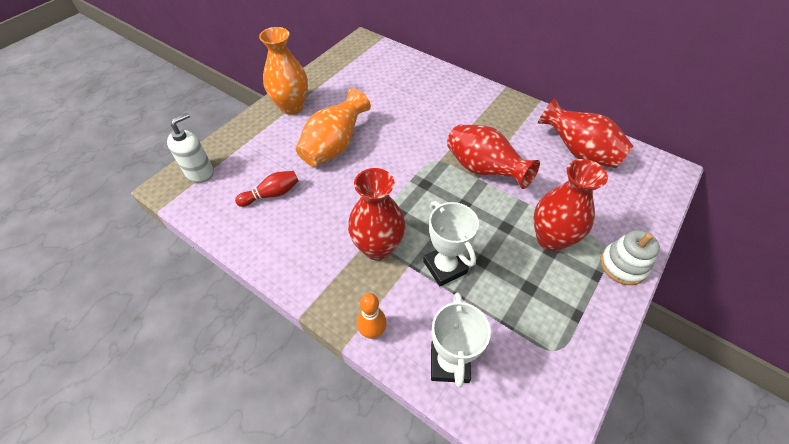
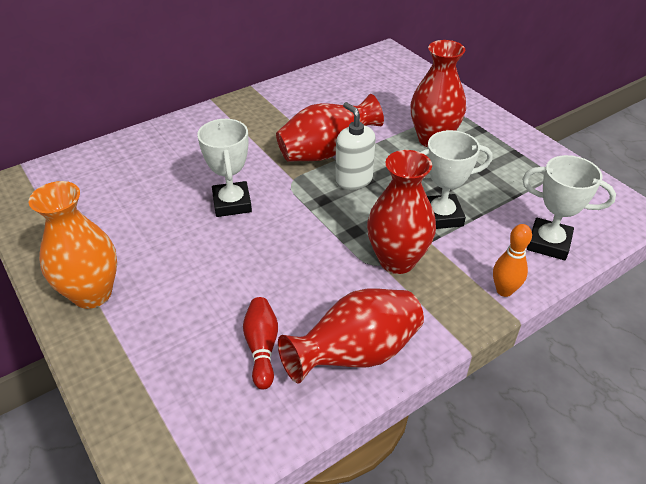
camera: 70 degrees left, 10 degrees down
(200, 172) = (161, 438): white soap dispenser -> white soap dispenser (353, 180)
(334, 146) = (210, 263): orange vase -> none
(395, 137) = (232, 203): none -> white trophy
(578, 152) = (337, 88): red vase -> red vase (356, 354)
(622, 265) = (475, 112): white stacking toy -> none

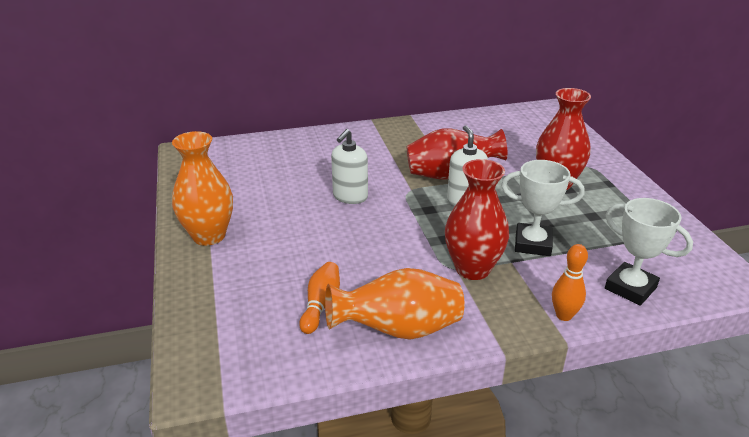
camera: 20 degrees right, 10 degrees down
(232, 203) = (350, 196): white trophy -> white soap dispenser
(262, 348) = (321, 305): red bowling pin -> orange bowling pin
(356, 354) = (398, 330): red vase -> orange vase

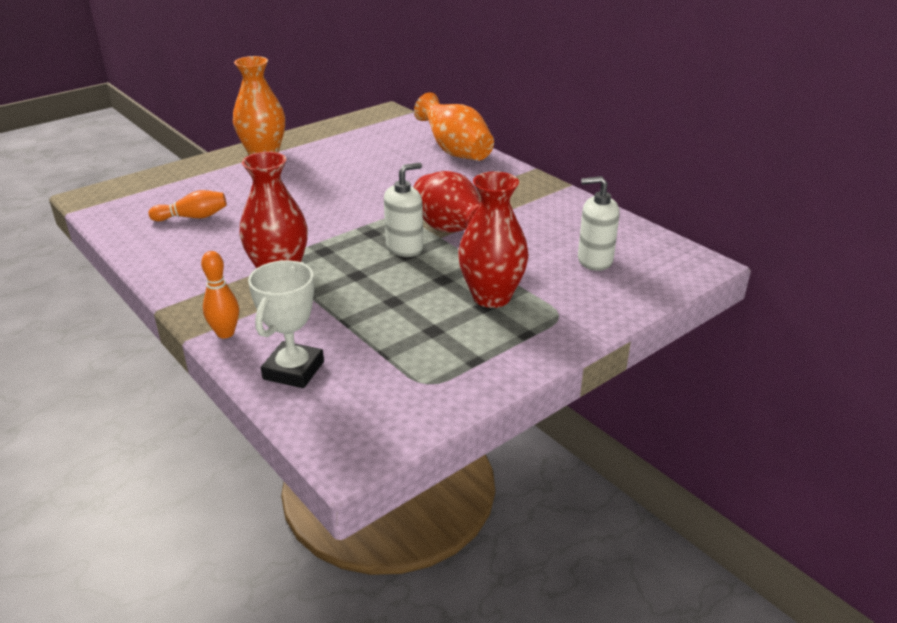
camera: 65 degrees right, 0 degrees up
(350, 196) = (365, 192): white soap dispenser -> white soap dispenser (594, 260)
(398, 330) = (172, 255): orange vase -> orange vase (455, 152)
(532, 244) = (345, 299): white trophy -> none

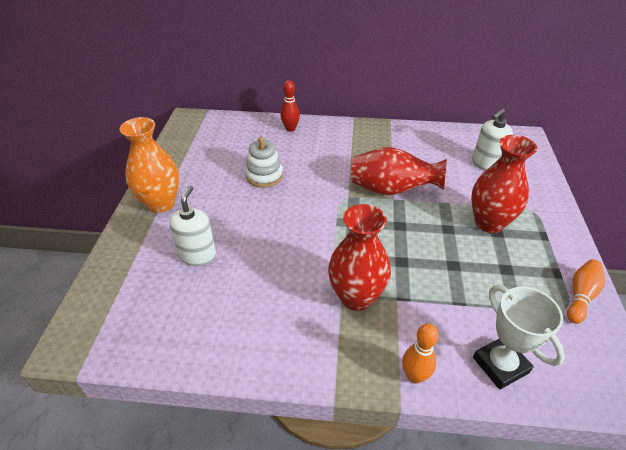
camera: 45 degrees left, 10 degrees up
(193, 217) = (207, 296): orange bowling pin -> orange bowling pin (580, 296)
(367, 172) = (264, 176): none -> white stacking toy
(405, 248) = (390, 220): white soap dispenser -> white soap dispenser (198, 255)
(455, 152) = (290, 129): orange vase -> red bowling pin

